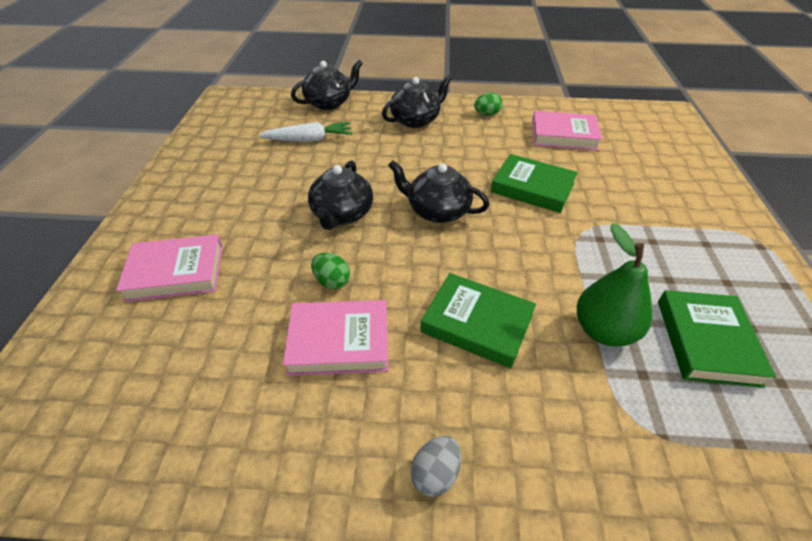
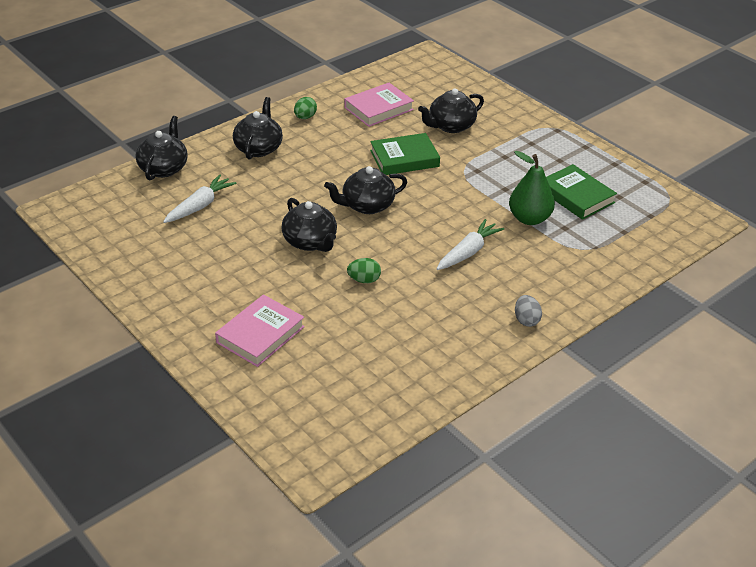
camera: 45 degrees left, 5 degrees down
(339, 341) = (412, 303): pink book -> none
(477, 323) = (468, 252): green book -> white carrot
(622, 181) = (451, 126): none -> black teapot

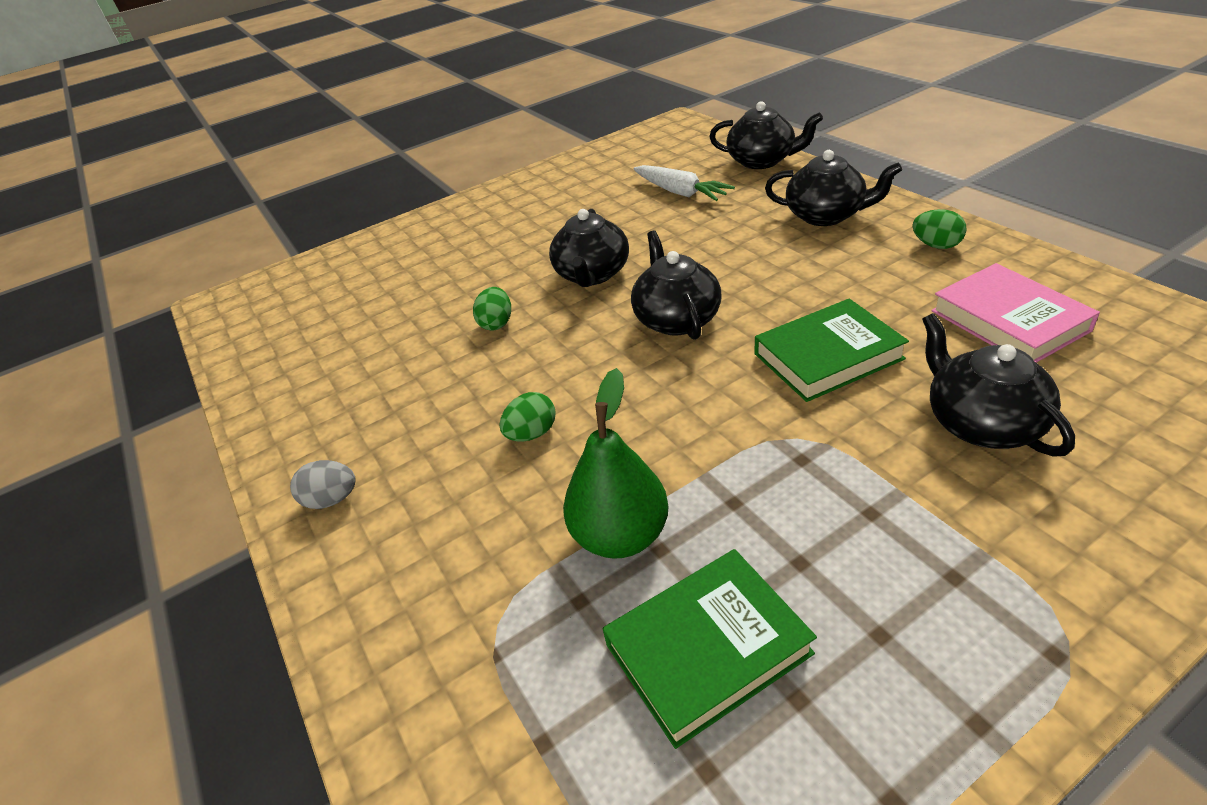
camera: 105 degrees right, 0 degrees up
(260, 335) = (428, 255): pink book -> none
(310, 242) = (592, 274): black teapot -> black teapot turned 60 degrees counterclockwise
(404, 158) = (828, 356): green book -> green book turned 75 degrees clockwise
(468, 252) = (532, 434): white carrot -> green egg

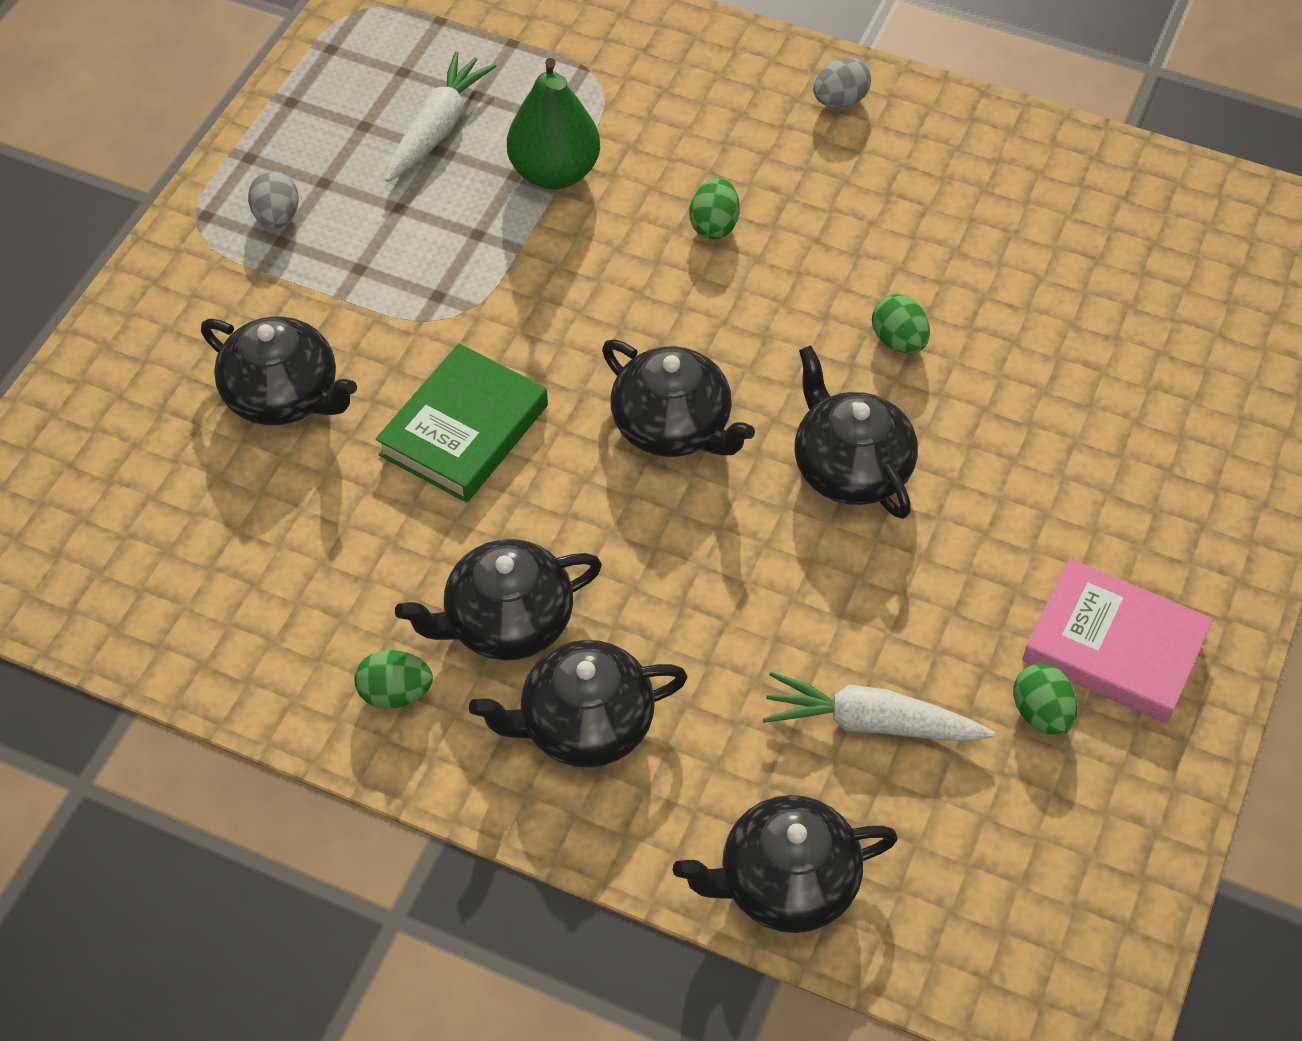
camera: 140 degrees right, 15 degrees up
(603, 182) = (1041, 713): none -> green egg
(707, 649) = (438, 128): green book -> white carrot
(849, 258) = (507, 622): none -> black teapot
(953, 611) = (277, 217): none -> grey egg
(1008, 321) = (277, 558): pink book -> pink book (1114, 647)

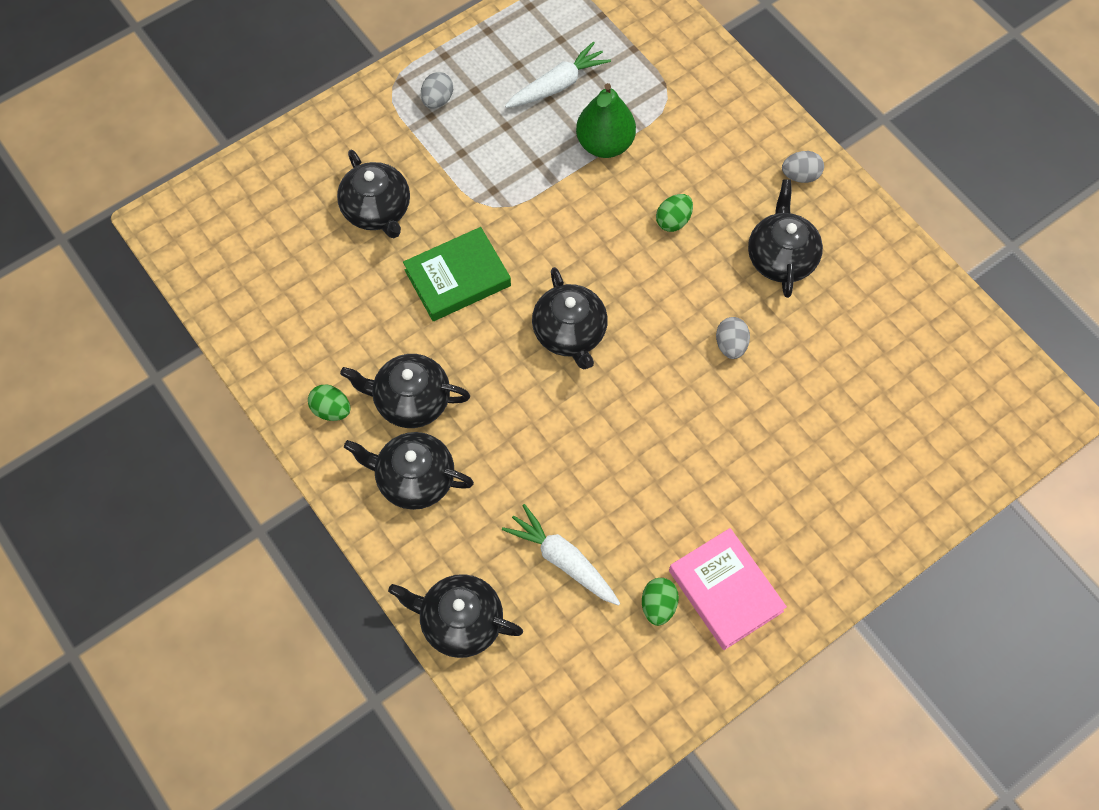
camera: 30 degrees right, 10 degrees up
(850, 468) = (650, 408): black teapot -> black teapot (781, 257)
(898, 341) = (730, 345): green egg -> grey egg

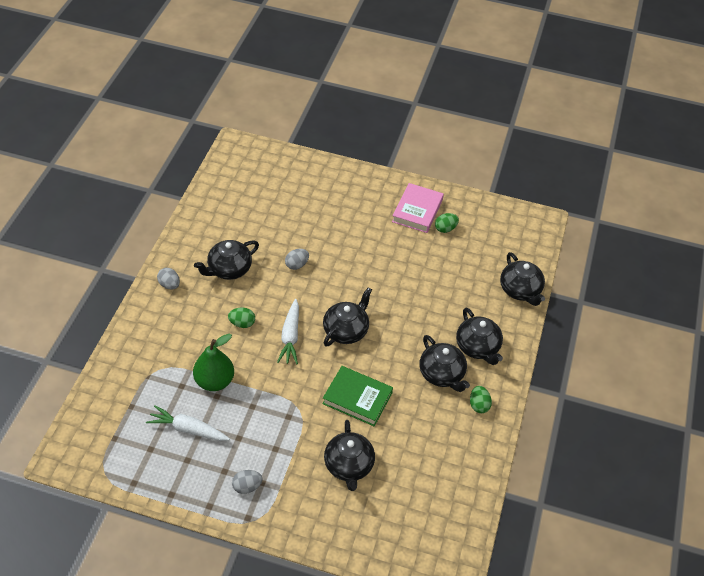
camera: 130 degrees left, 15 degrees down
(377, 210) = (349, 466): black teapot -> black teapot turned 150 degrees clockwise
(562, 560) = (458, 270): white carrot -> white carrot (290, 336)

